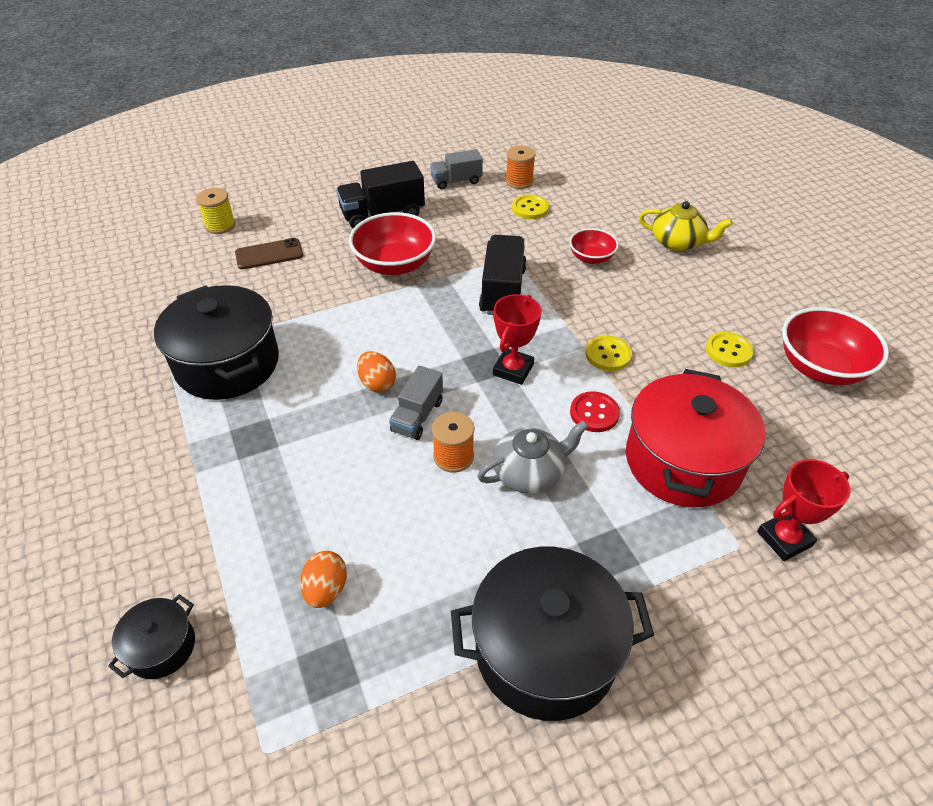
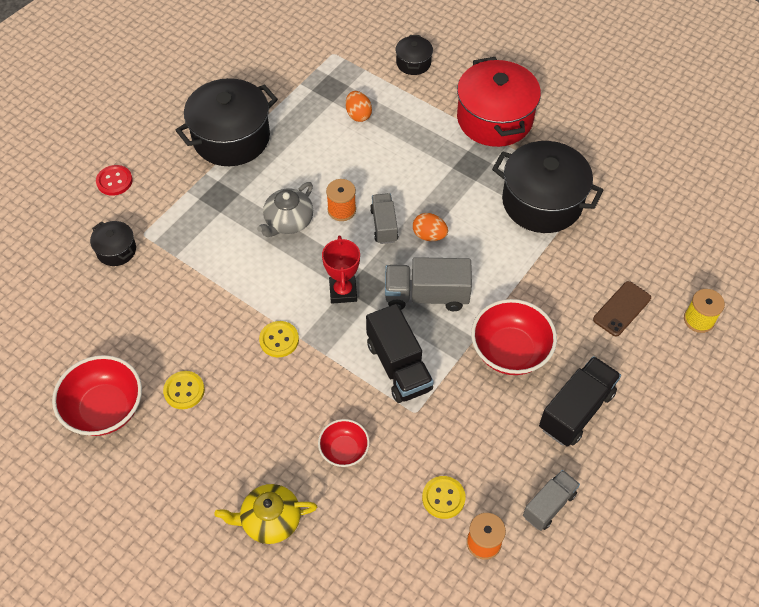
camera: 150 degrees right, 10 degrees up
(430, 332) = (426, 295): none -> grey truck
(594, 413) = (267, 283): red button -> red button (114, 181)
(683, 461) = (193, 274): red pot -> red pot (494, 119)
(784, 539) = (116, 250): red trophy -> black pot

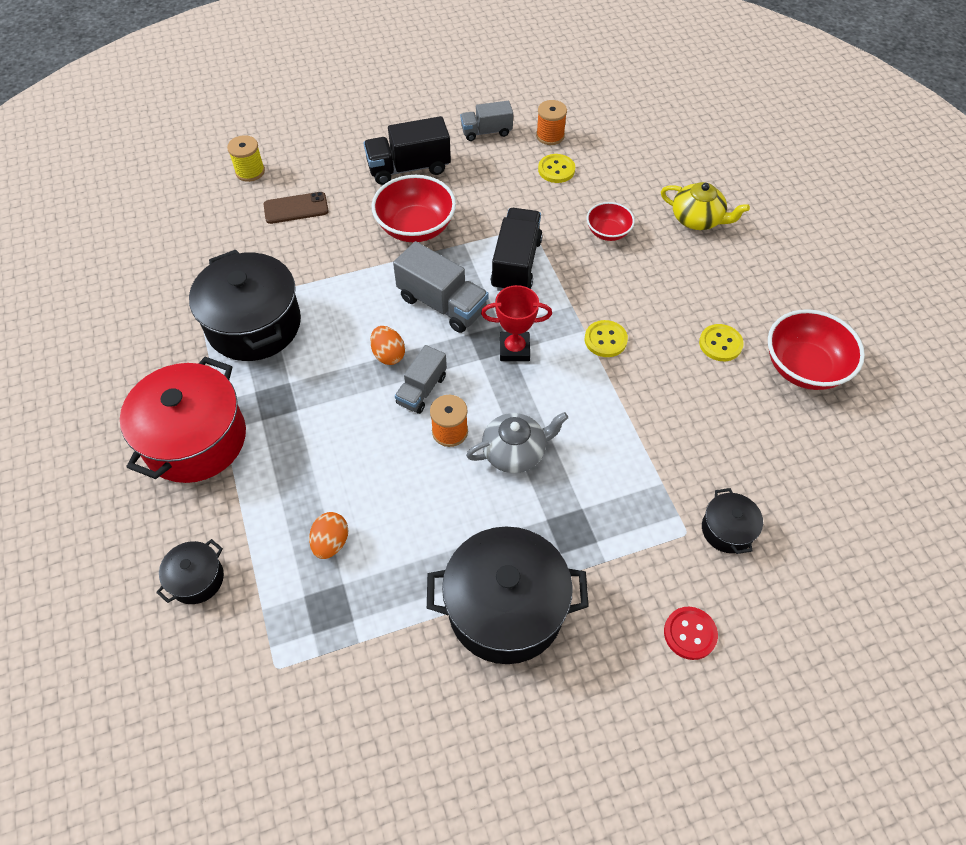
camera: 145 degrees left, 0 degrees up
(343, 291) = (514, 349): red trophy -> red trophy turned 60 degrees clockwise

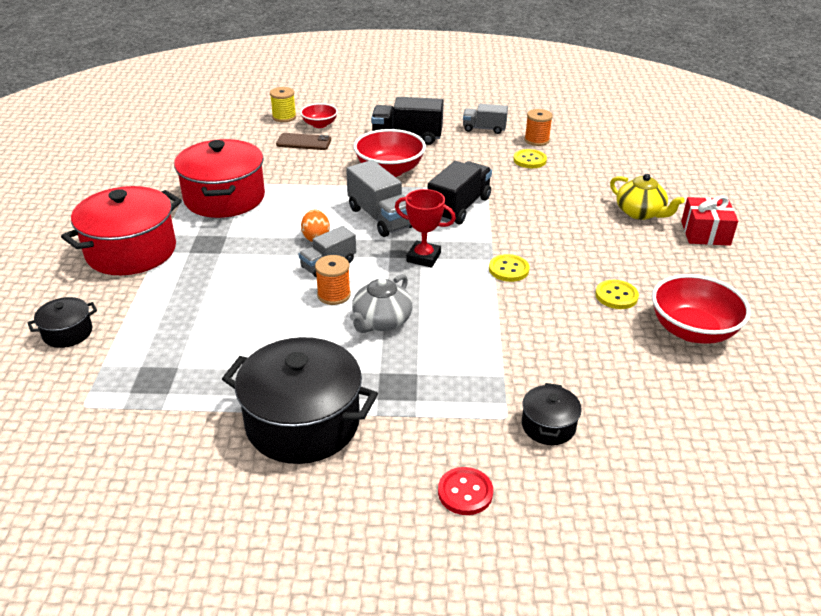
camera: 20 degrees right, 20 degrees down
(254, 325) = (224, 198): black pot -> red pot
(331, 542) = (187, 339): orange egg -> none
(515, 452) = (381, 321): grey teapot -> grey teapot turned 120 degrees clockwise
(608, 232) = (552, 204): red bowl -> red bowl (319, 124)
(768, 231) = (705, 233): none -> red gift

